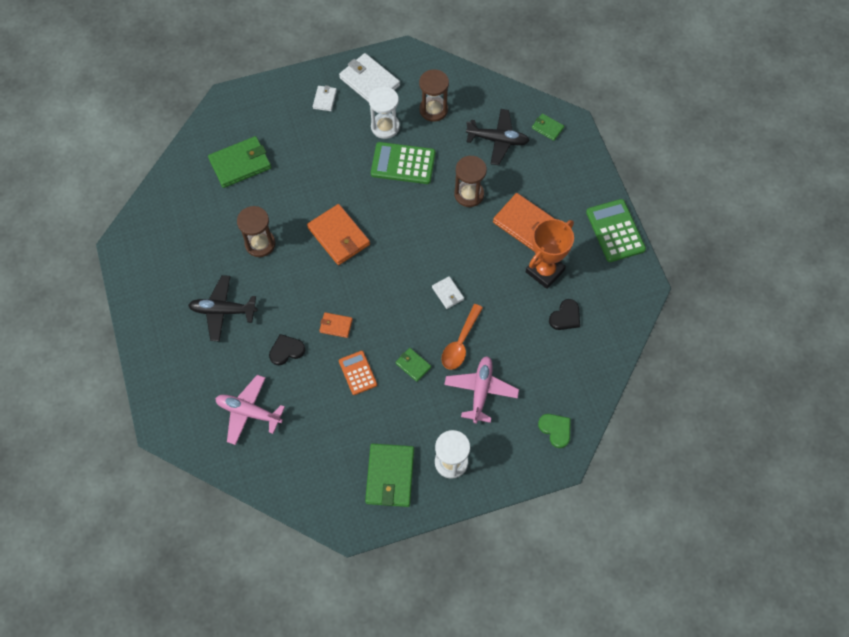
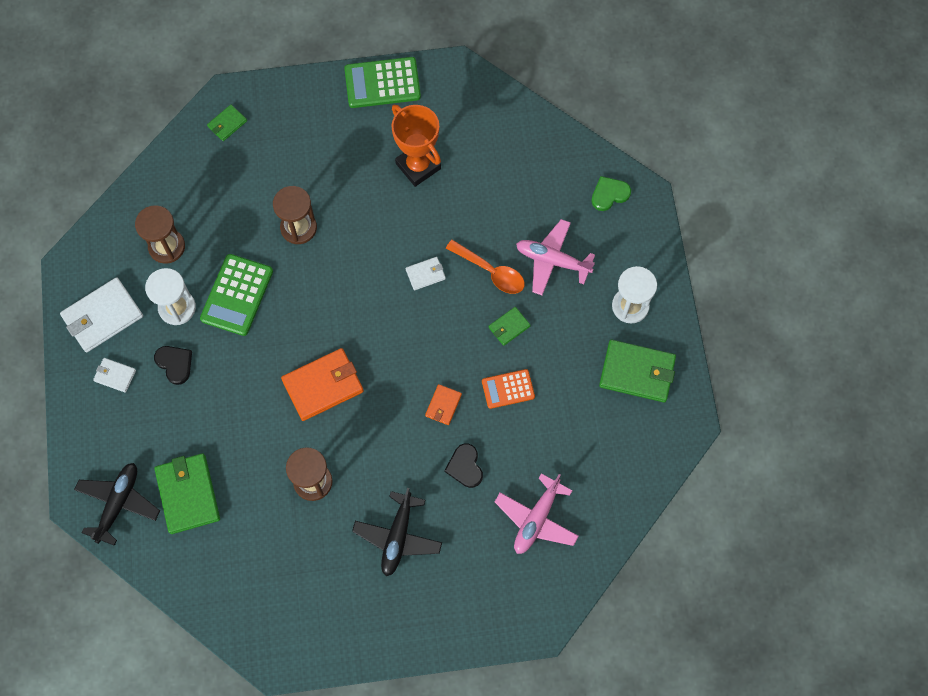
camera: 80 degrees left, 5 degrees up
(498, 140) = (230, 182): black plane -> black plane (118, 503)
(525, 224) = (353, 174): orange wallet -> none
(565, 316) = (479, 157): black heart -> black heart (175, 364)

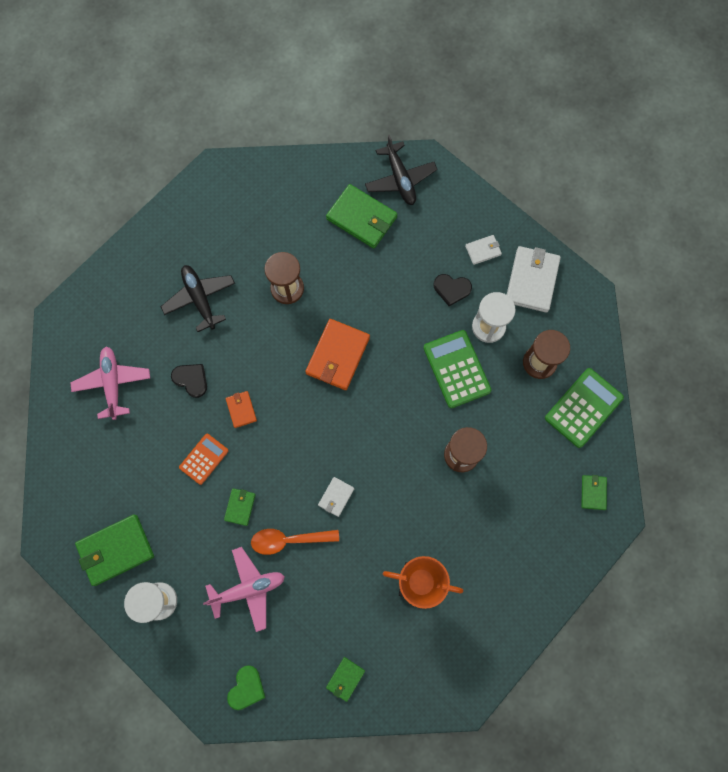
camera: 140 degrees right, 5 degrees up
(382, 83) = (510, 633): green calculator -> green calculator (583, 408)
(530, 145) = (345, 679): none -> green wallet

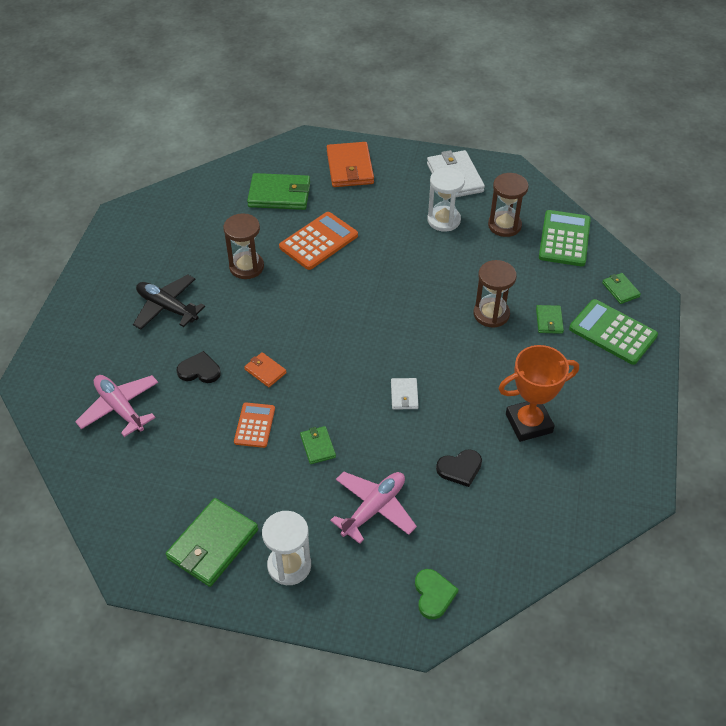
camera: 30 degrees left, 25 degrees down
(289, 540) = (384, 449): orange spoon -> none
(338, 356) = (328, 293): orange wallet -> orange wallet (350, 167)
(345, 679) = (523, 534): green wallet -> green wallet (549, 321)
(364, 292) = (318, 241): none -> orange calculator
(400, 179) = (294, 158): black plane -> none
(451, 289) = (393, 209): black heart -> black heart (460, 468)
(456, 369) = (439, 258): green calculator -> green calculator (612, 332)
(483, 250) = (399, 175): white wallet -> none

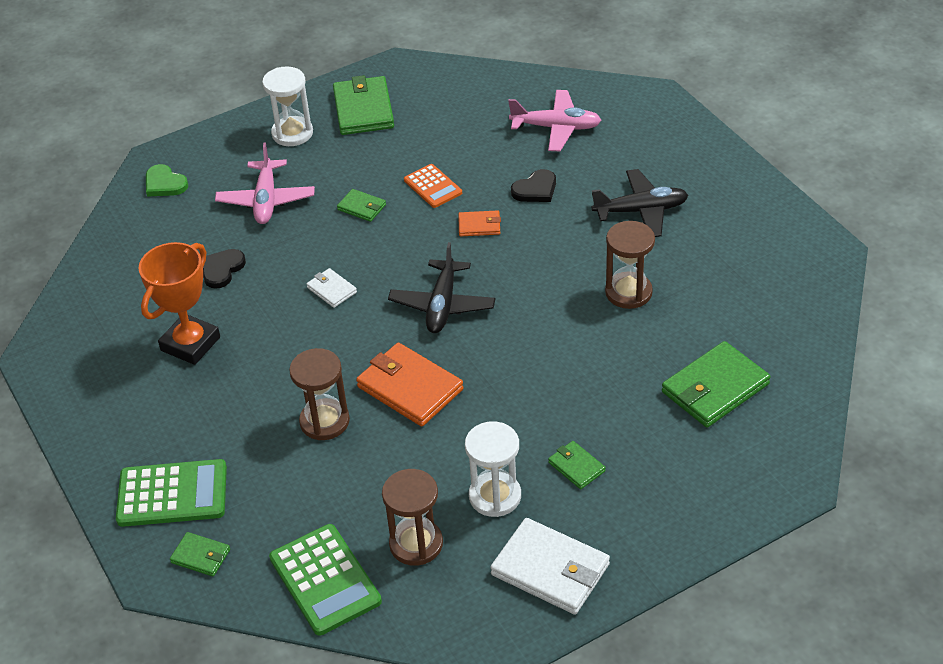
camera: 140 degrees right, 5 degrees down
(318, 241) = (597, 368): orange calculator -> none
(350, 167) = (690, 484): orange wallet -> orange wallet (409, 388)
(351, 334) = (442, 305): none -> black plane
(549, 321) = (254, 458): green wallet -> green wallet (576, 467)

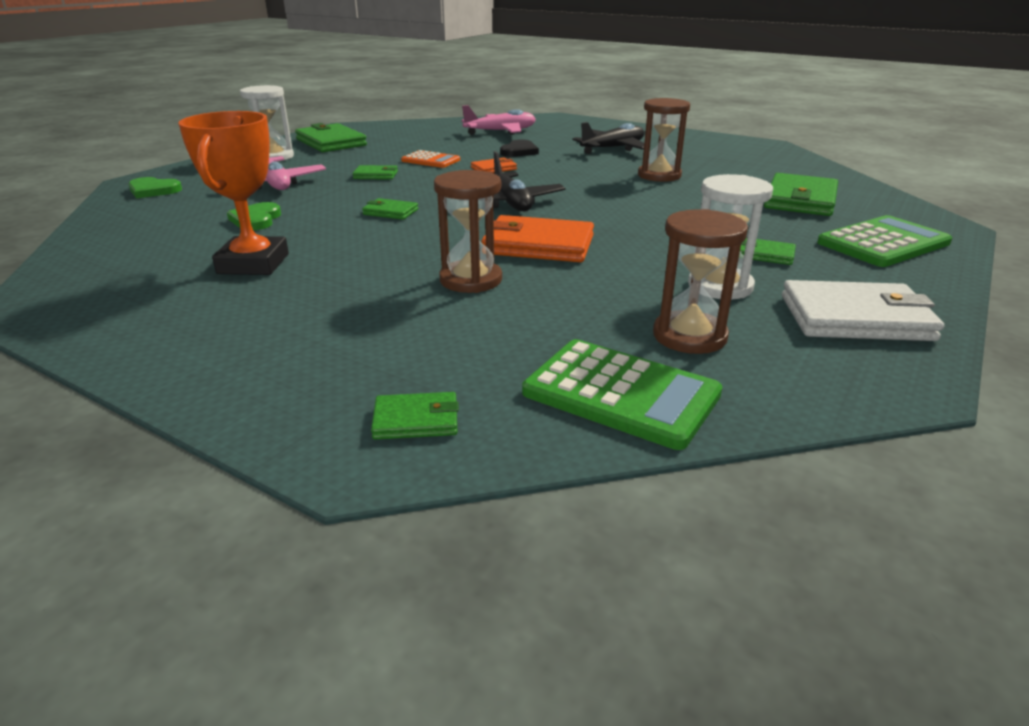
camera: 30 degrees left, 15 degrees down
(172, 494) = (319, 373): green calculator -> green calculator (883, 243)
(222, 269) = (256, 220): black heart -> green heart
(331, 290) = (390, 212): white wallet -> green wallet

